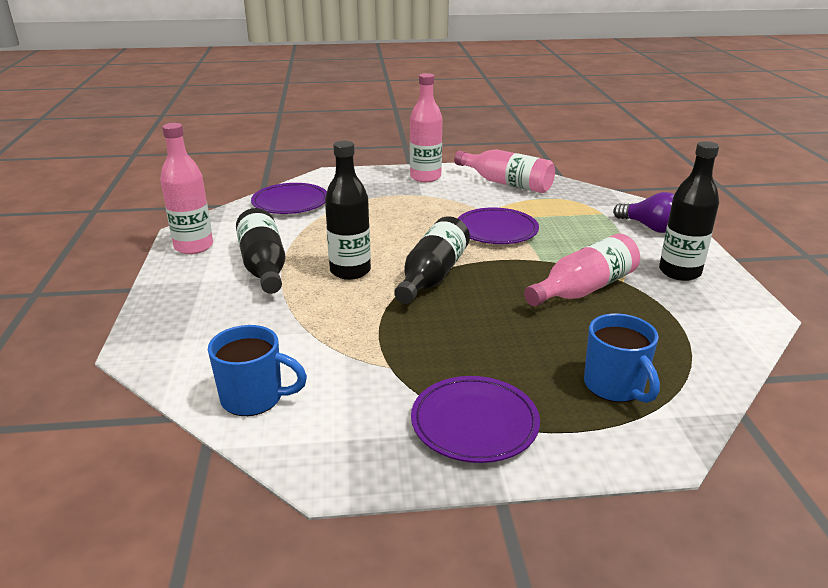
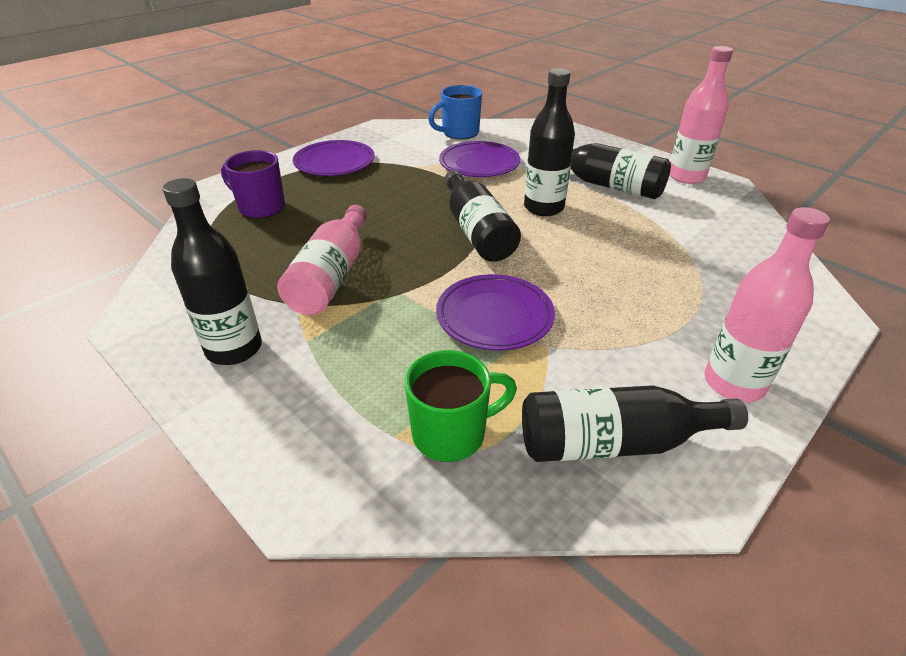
camera: 140 degrees right, 10 degrees up
(290, 202) = (745, 249): purple plate -> purple plate (479, 163)
(506, 183) = (614, 442): pink bottle -> black bottle
(574, 206) = (451, 433): none -> green mug
(615, 387) = (260, 207): blue mug -> purple mug
(650, 228) = (301, 434): purple light bulb -> none

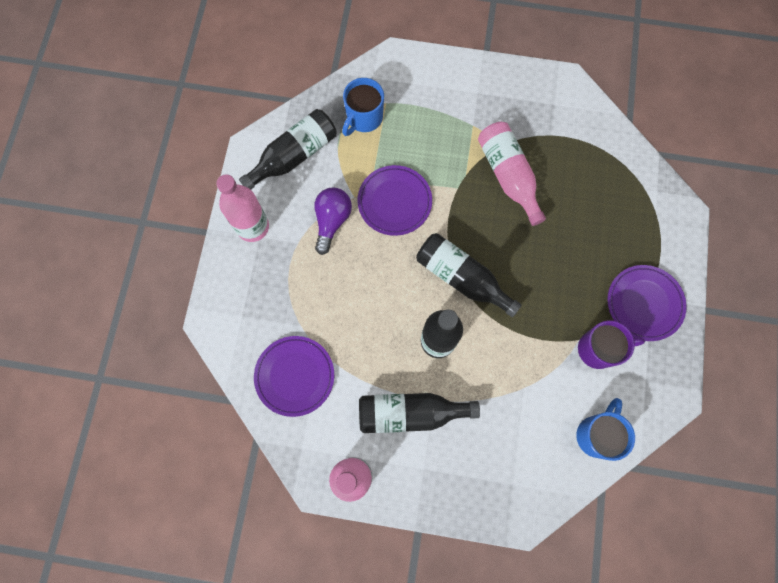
camera: 145 degrees right, 35 degrees up
(234, 349) = (500, 99): black bottle -> none
(260, 207) = (625, 210): purple mug -> purple mug (598, 349)
(451, 433) = (364, 118): green mug -> blue mug
(479, 163) = (533, 382): purple plate -> purple plate (295, 376)
(599, 336) = (332, 221): none -> purple light bulb

